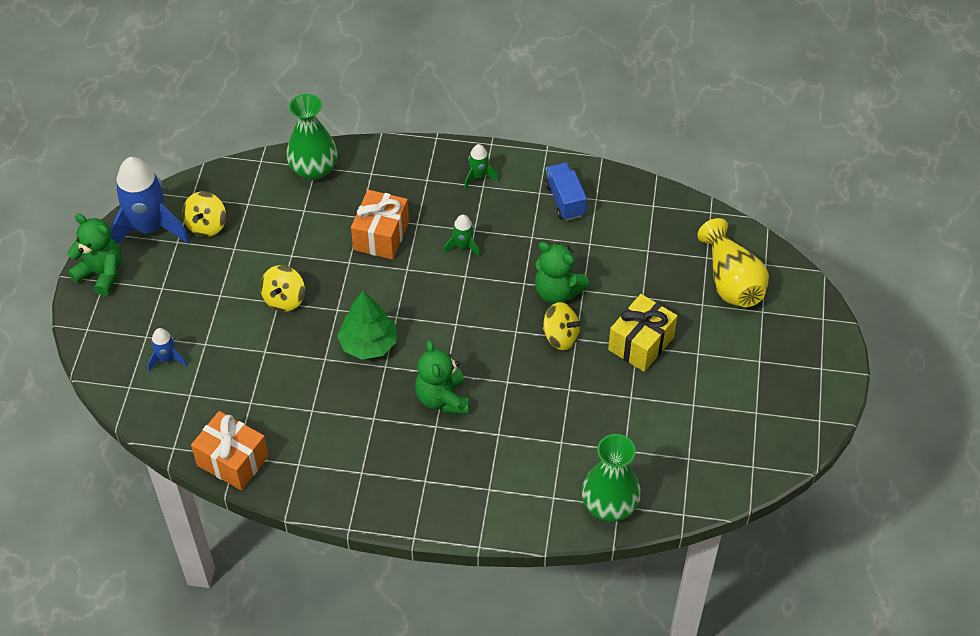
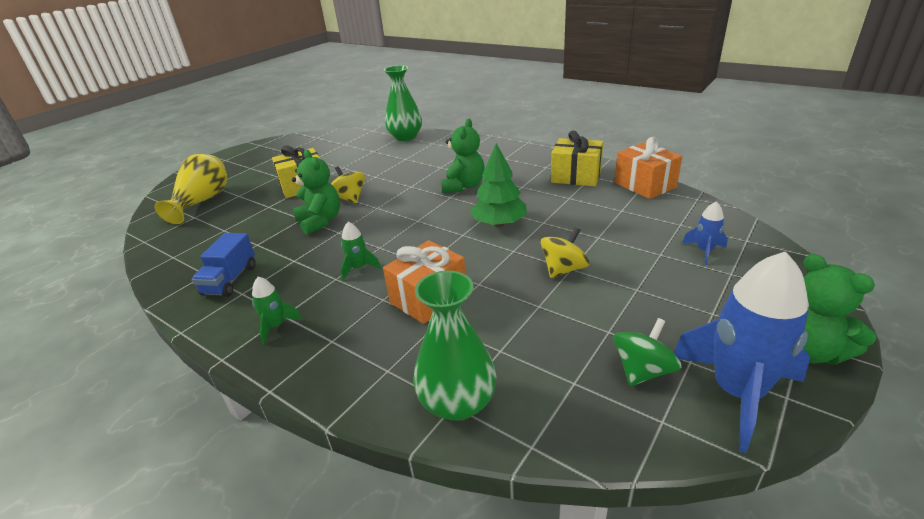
camera: 150 degrees left, 20 degrees down
(206, 225) = (643, 371): yellow spinning top -> green spinning top
(317, 458) = (576, 176): none -> yellow gift

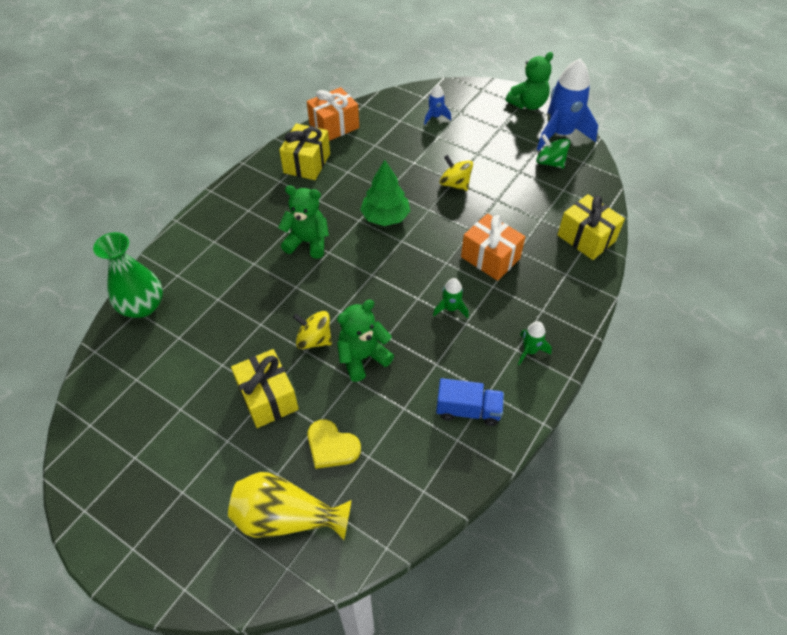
camera: 95 degrees left, 20 degrees up
(244, 214) = (331, 446): none -> yellow heart
(349, 199) = (314, 340): yellow spinning top -> yellow spinning top turned 60 degrees clockwise
(457, 402) = (586, 238): green vase -> yellow gift

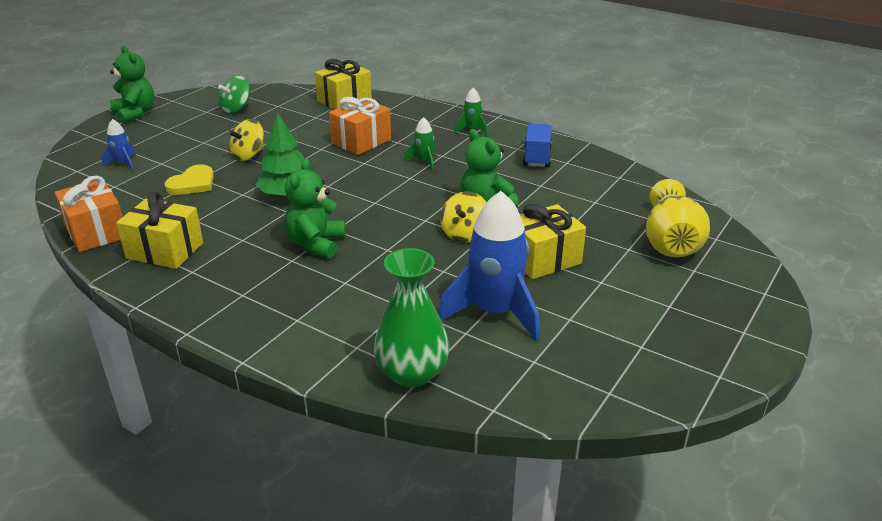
camera: 90 degrees left, 20 degrees down
(331, 446) = (590, 220): yellow heart -> yellow heart (192, 183)
(560, 134) = (195, 101): blue rocket -> blue rocket (494, 312)

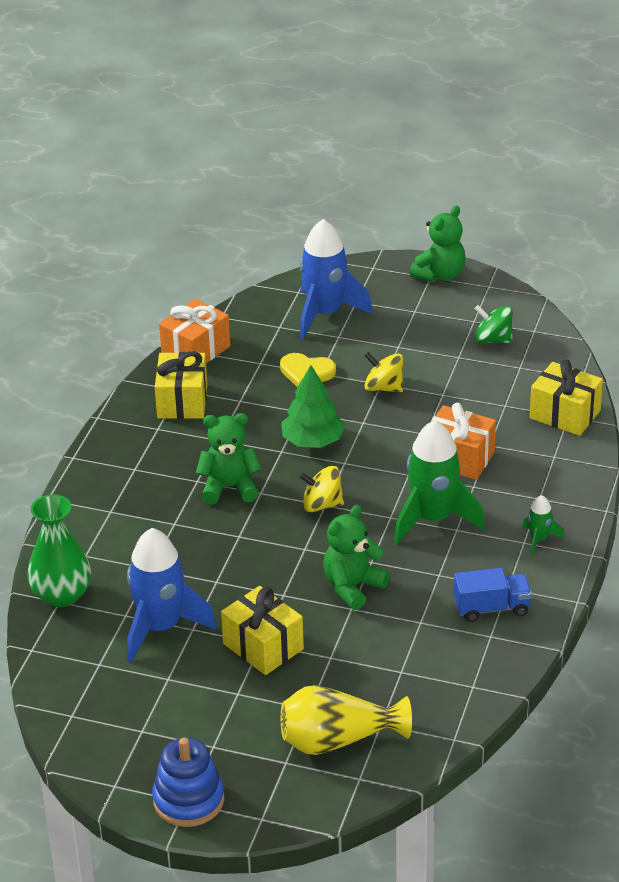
camera: 75 degrees right, 5 degrees up
(123, 163) = (325, 314): blue rocket -> blue rocket, size x2.16
(424, 161) = (433, 519): green rocket -> green rocket, size x2.16
(465, 234) = (288, 582): yellow spinning top -> yellow spinning top (322, 504)
(741, 330) = (188, 800): none -> blue stacking toy

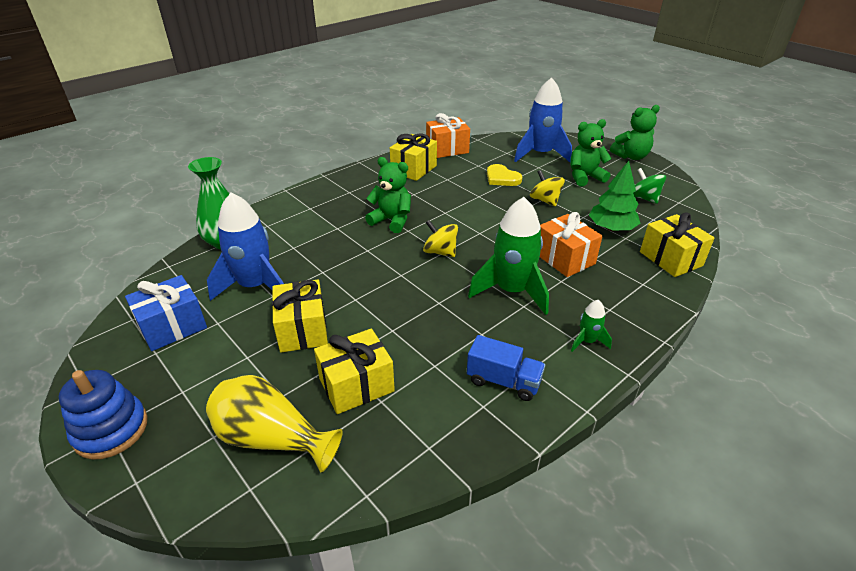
camera: 30 degrees right, 0 degrees up
(126, 702) = (172, 327): none -> blue gift
(312, 441) = (470, 214): green tree -> green tree (611, 228)
(353, 587) = (408, 315): green teddy bear -> green teddy bear (585, 177)
(366, 669) = (356, 385): none -> yellow gift

